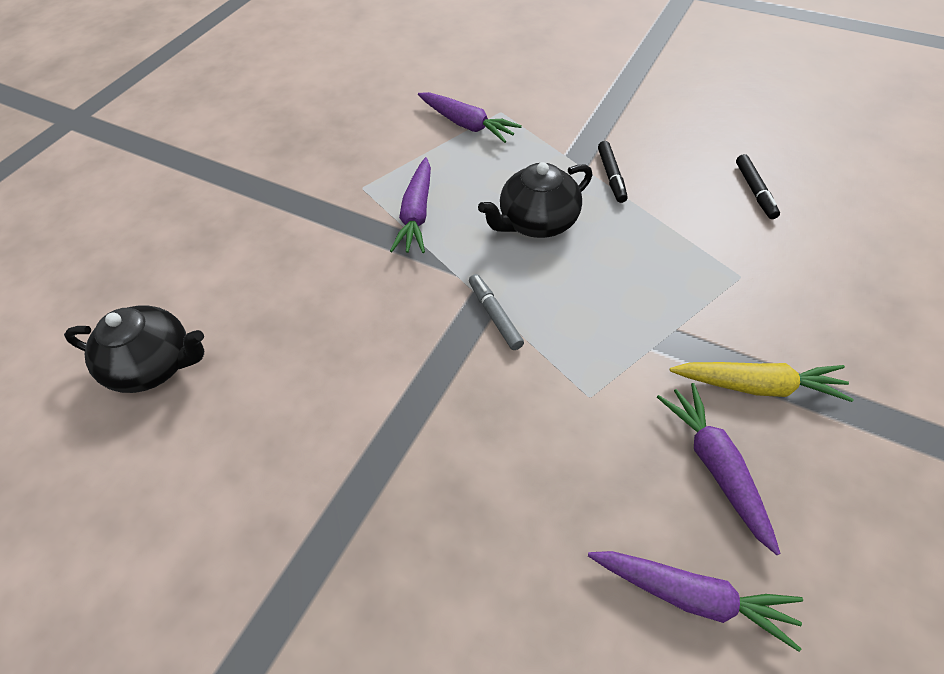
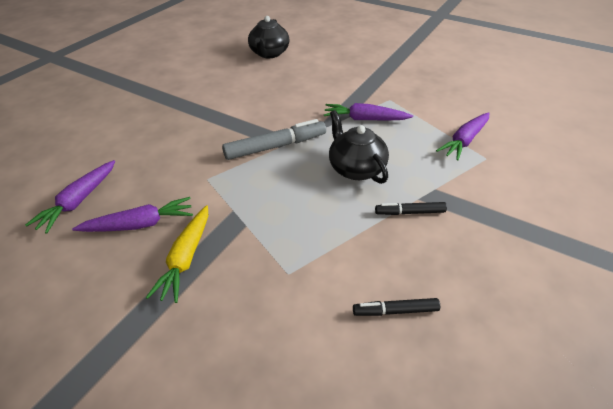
camera: 90 degrees right, 10 degrees down
(495, 315) = (275, 146): grey marker -> grey marker, size x1.78

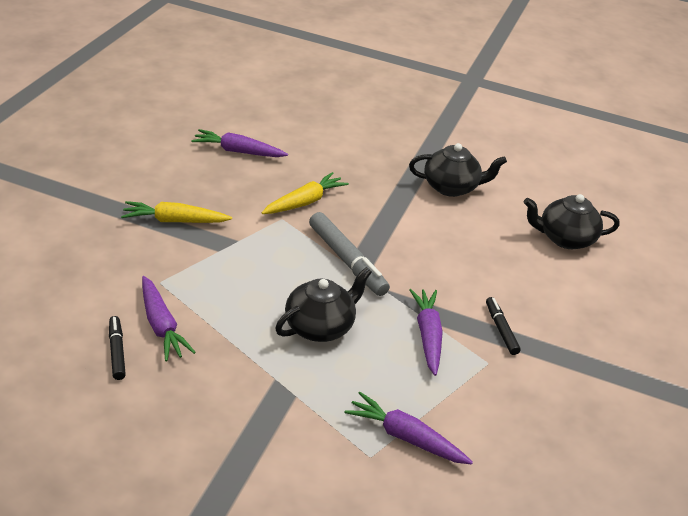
camera: 75 degrees right, 5 degrees down
(140, 224) = (213, 189): purple carrot -> purple carrot (161, 326)
(187, 162) = (304, 202): none -> yellow carrot
(195, 86) = (451, 187): none -> black teapot
(410, 212) = (250, 369): black marker -> black marker (501, 329)

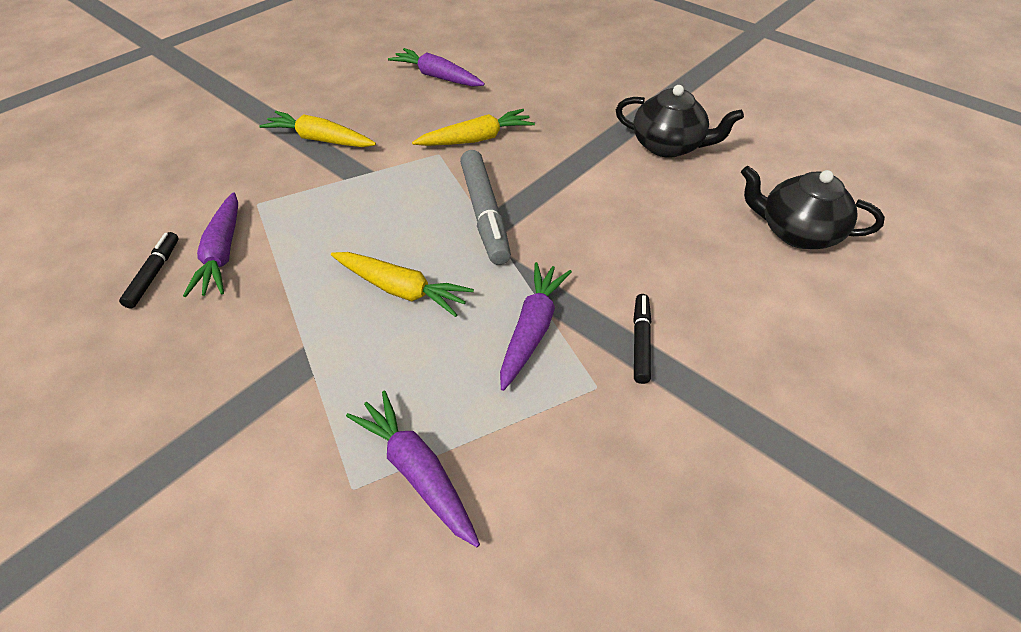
camera: 25 degrees right, 10 degrees up
(320, 326) = (401, 290): black teapot -> yellow carrot

